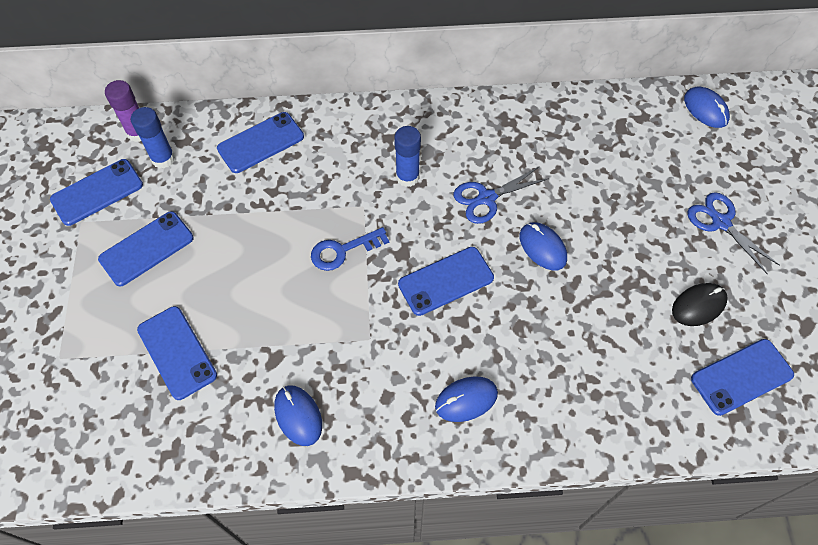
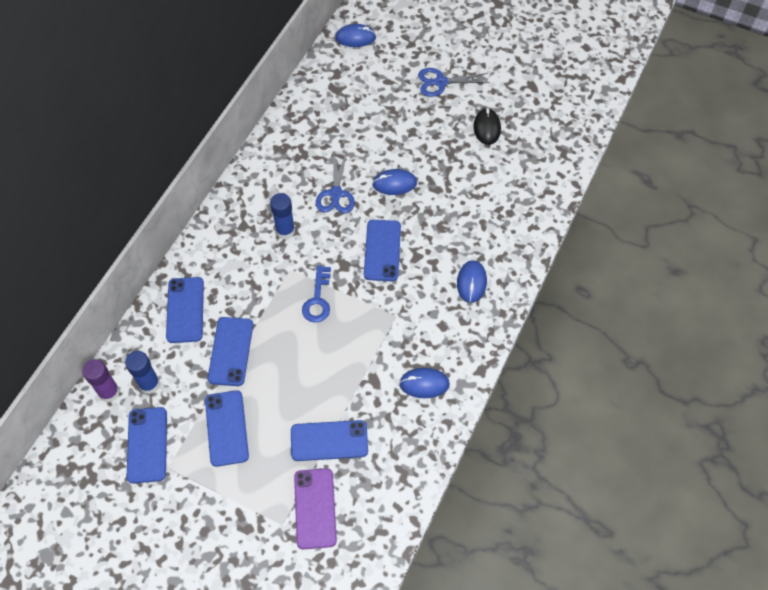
camera: 60 degrees left, 0 degrees up
(90, 380) = (315, 508): none -> purple phone
(741, 377) = (542, 135): blue phone -> blue phone (231, 351)

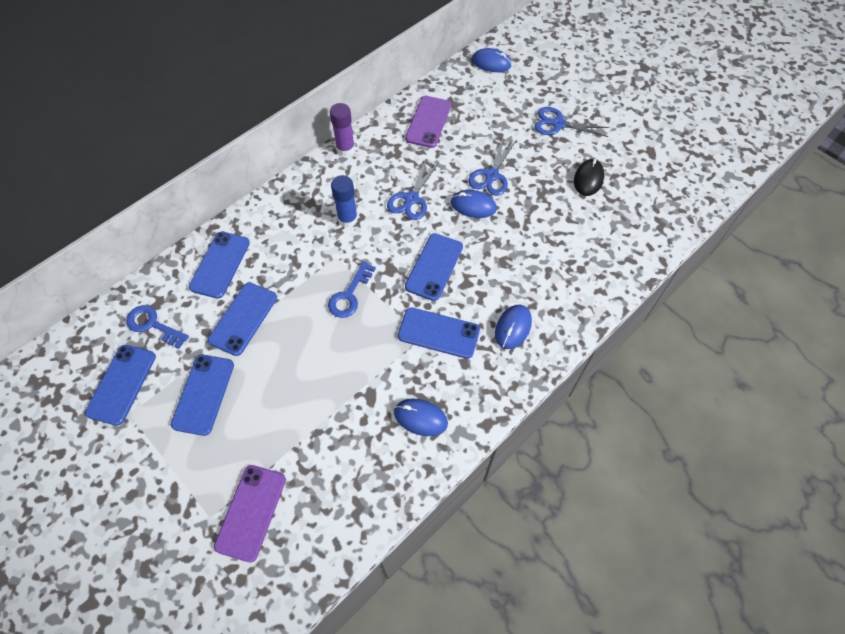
camera: 20 degrees right, 0 degrees up
(109, 392) = (113, 320): purple glue stick -> purple glue stick (345, 149)
(149, 384) = (153, 325): blue glue stick -> blue key
(320, 114) = (428, 122): none -> purple phone
(329, 441) = (297, 444): blue phone -> blue phone (438, 333)
(400, 150) = (492, 175): none -> blue scissors

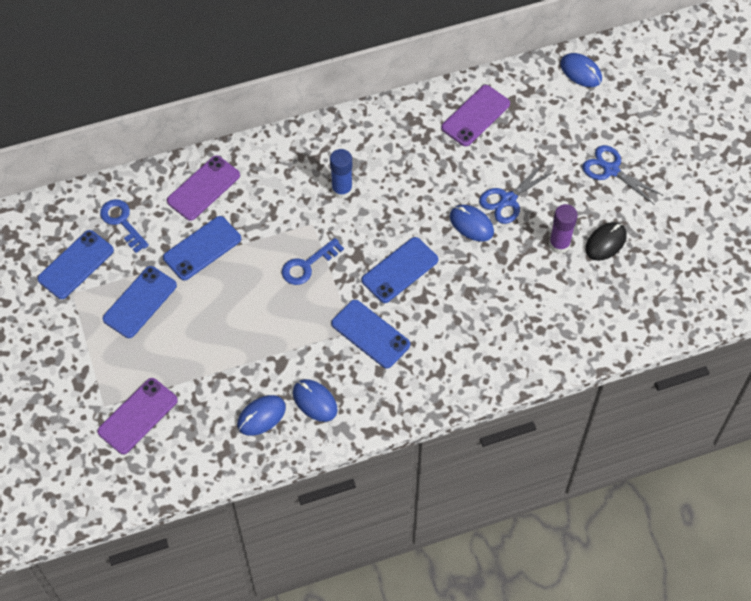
camera: 25 degrees right, 0 degrees up
(220, 265) = (203, 188): blue phone -> purple phone
(345, 149) = (376, 114): purple glue stick -> purple glue stick (559, 244)
(411, 199) = (414, 193): blue scissors -> none
(513, 327) = (442, 358): blue mouse -> blue mouse (261, 416)

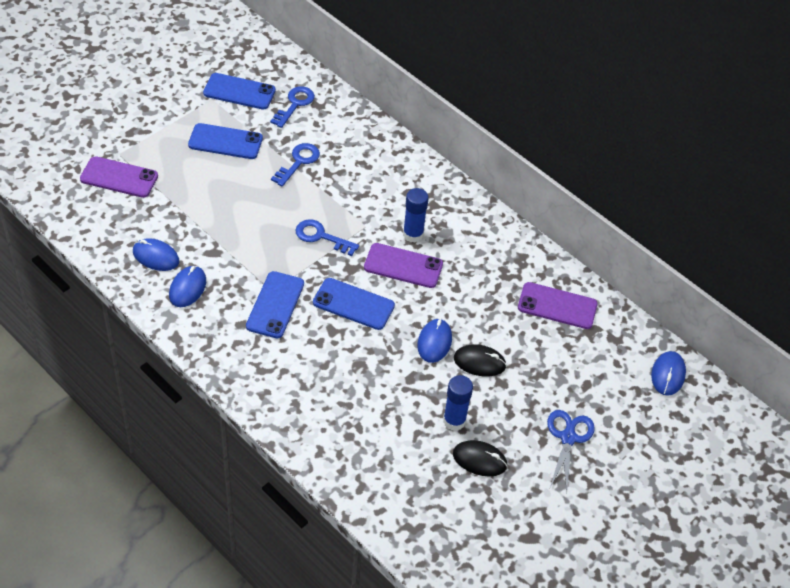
camera: 60 degrees right, 10 degrees down
(202, 248) = (298, 162): blue phone -> blue key
(203, 188) = (358, 142): purple phone -> purple phone (403, 266)
(508, 200) = (479, 362): blue scissors -> black mouse
(559, 244) = (454, 420): purple glue stick -> blue glue stick

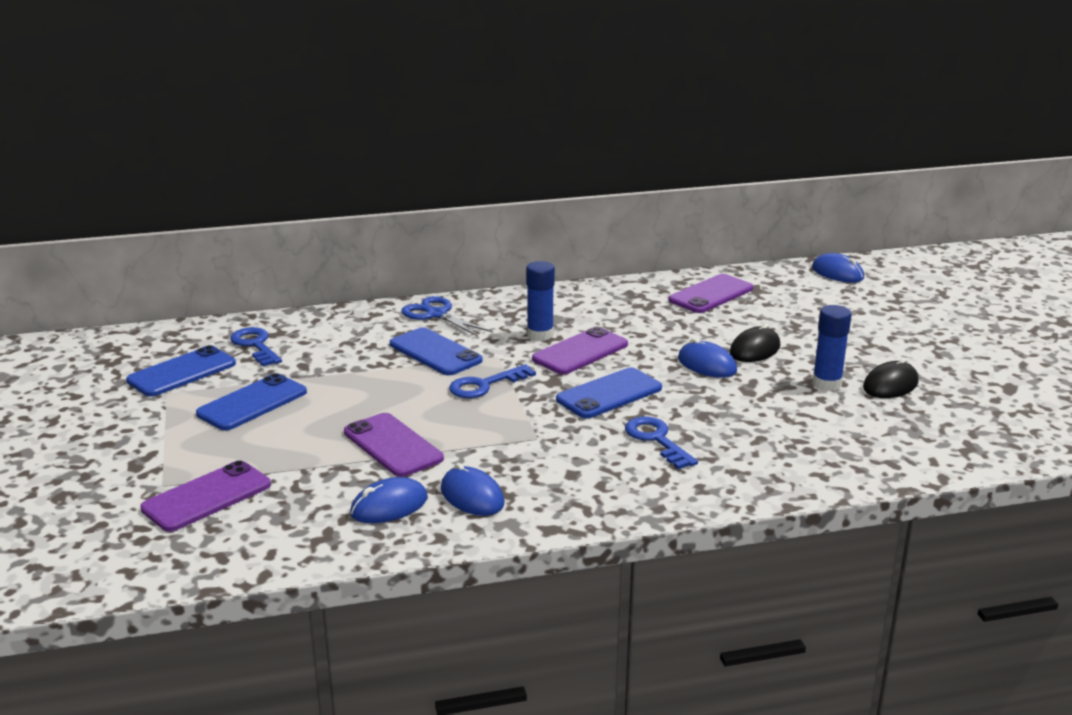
camera: 55 degrees left, 25 degrees down
(219, 227) = (393, 445): none -> purple phone
(275, 305) = (563, 442): blue phone -> blue phone (435, 352)
(298, 162) = (350, 367): blue key -> blue key (656, 440)
(568, 438) = (887, 335): blue scissors -> blue scissors (436, 314)

